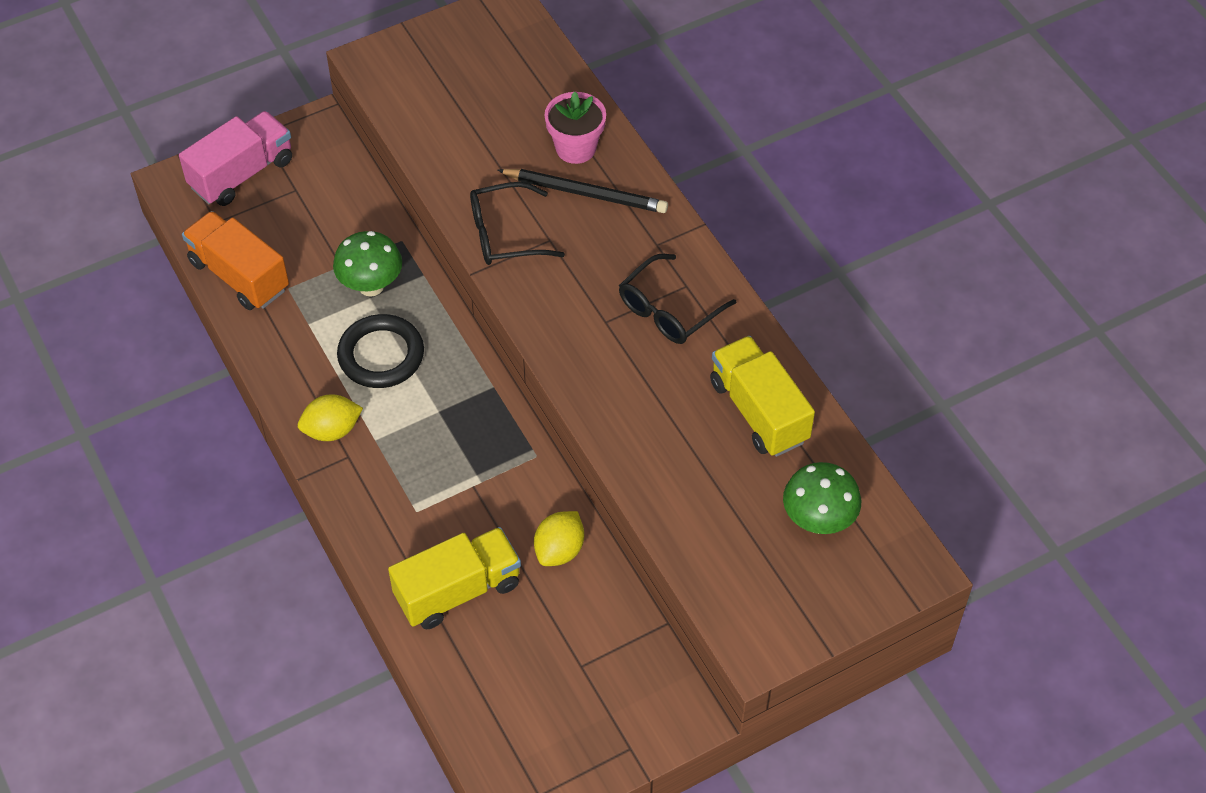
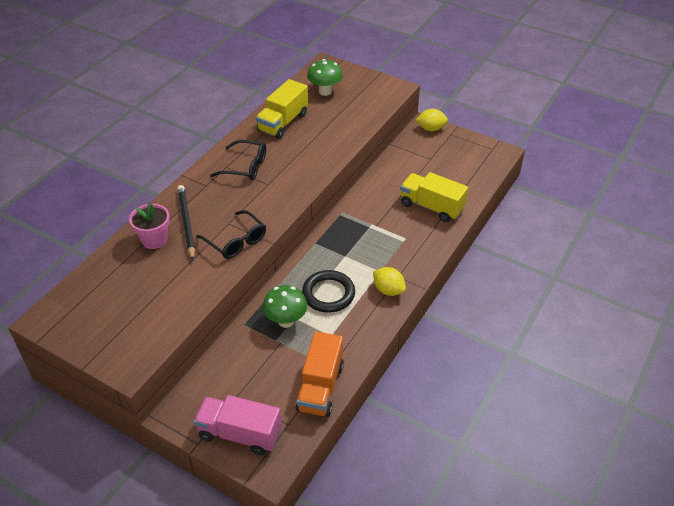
camera: 120 degrees left, 10 degrees down
(559, 550) = (384, 185): yellow lemon -> yellow lemon (431, 129)

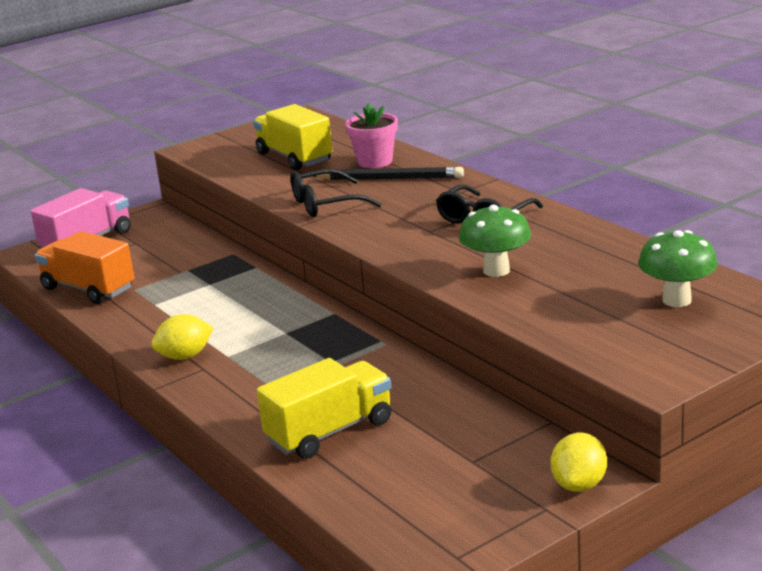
camera: 115 degrees right, 20 degrees down
(283, 122) = (589, 254): yellow truck -> yellow truck (294, 157)
(286, 321) = (210, 278): green mushroom -> green mushroom (496, 271)
(328, 294) = (225, 311): black ring -> none

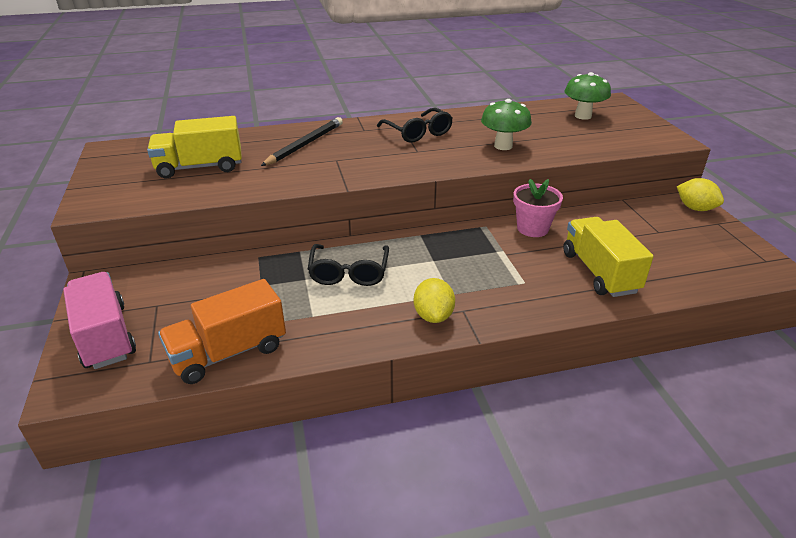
camera: 70 degrees left, 10 degrees up
(326, 204) = (320, 173): black glasses -> black glasses (349, 272)
(375, 161) = (263, 143): pink flower pot -> pink flower pot (532, 228)

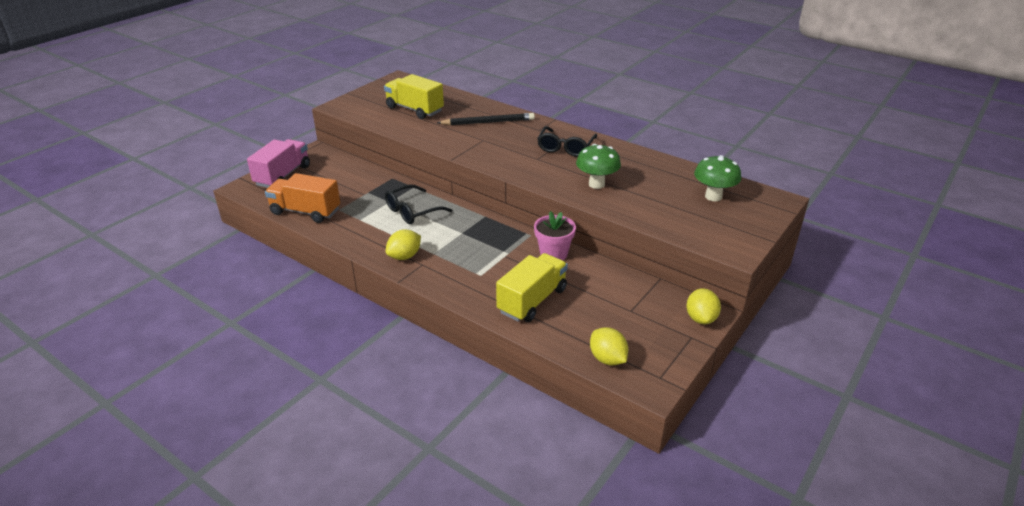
camera: 50 degrees right, 0 degrees up
(724, 274) = (607, 359): none -> yellow lemon

